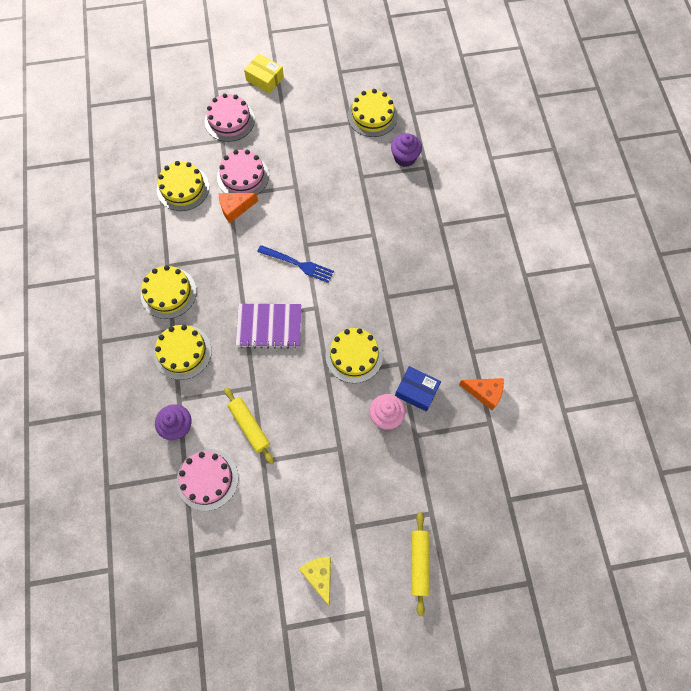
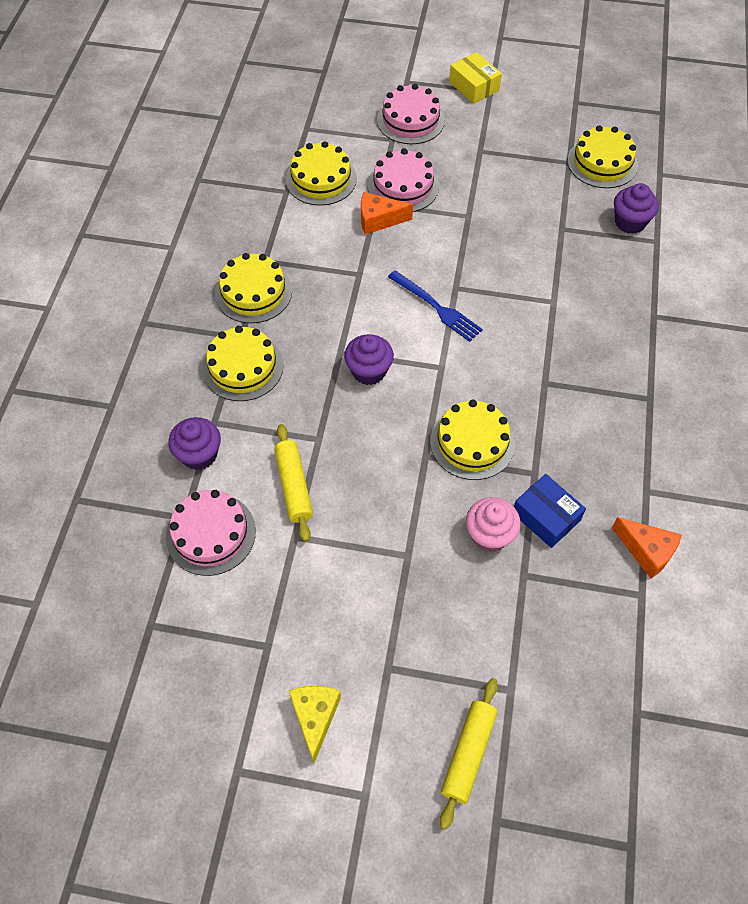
camera: 20 degrees right, 10 degrees down
(269, 326) = (369, 371): purple notebook -> purple cupcake

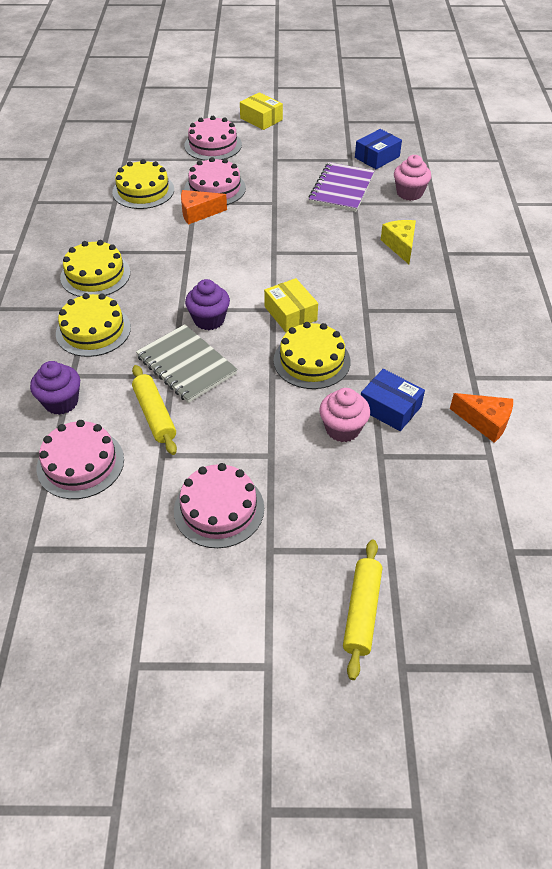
camera: 10 degrees left, 10 degrees down
(315, 717) = (206, 604): yellow cheese -> yellow cheese (400, 246)
(335, 428) = (186, 365): none -> grey notebook
(344, 611) = (219, 509): none -> pink cake
(437, 308) = (260, 268): blue fork -> none
(460, 375) = (290, 313): none -> yellow box
(550, 206) = (341, 189): none -> purple notebook
(602, 162) = (377, 157): yellow cake -> blue box
(630, 222) = (409, 193): purple cupcake -> pink cupcake

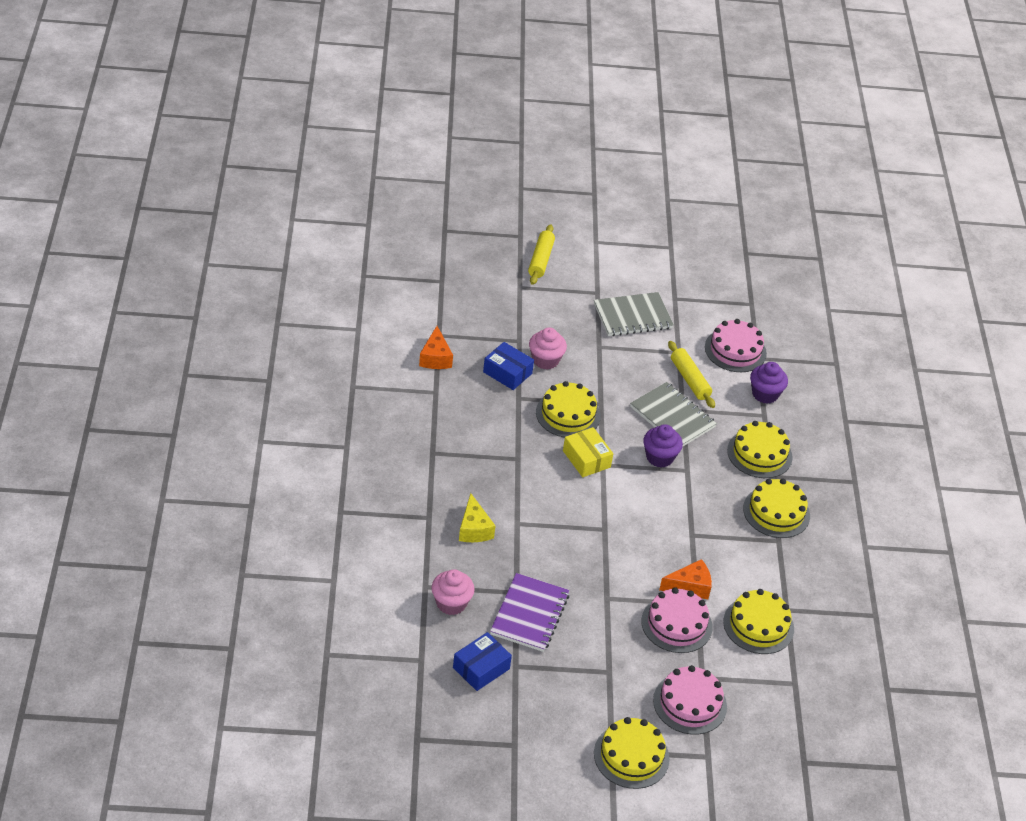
camera: 175 degrees right, 5 degrees down
(219, 509) = (633, 316): pink cake -> grey notebook
(261, 119) = (631, 756): yellow box -> yellow cake
(485, 422) = (435, 358): orange cheese -> orange cheese turned 120 degrees counterclockwise

